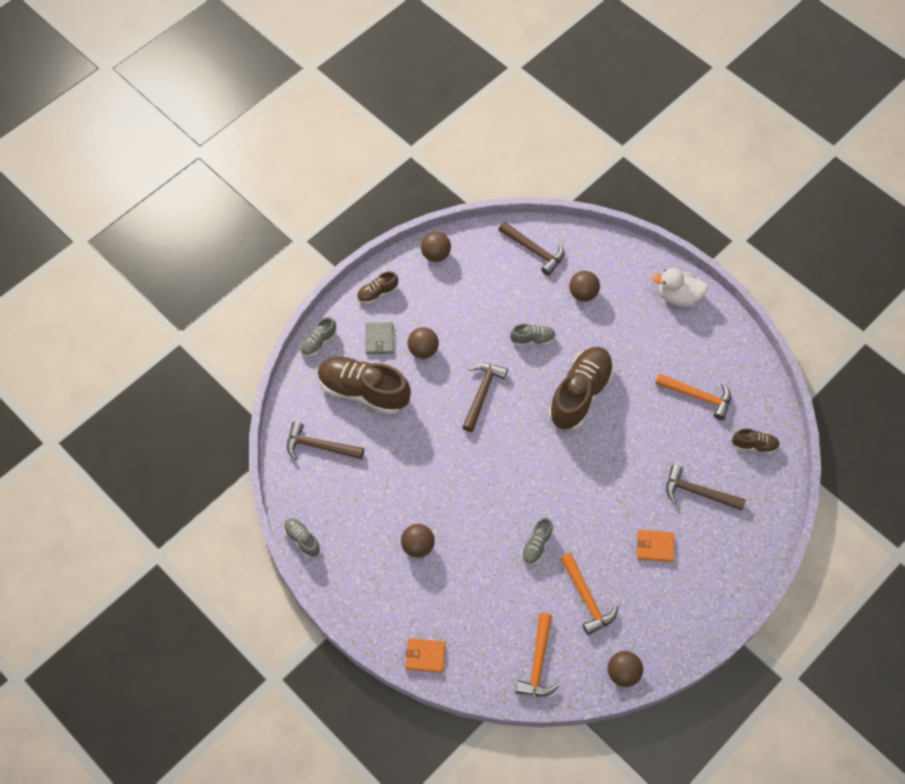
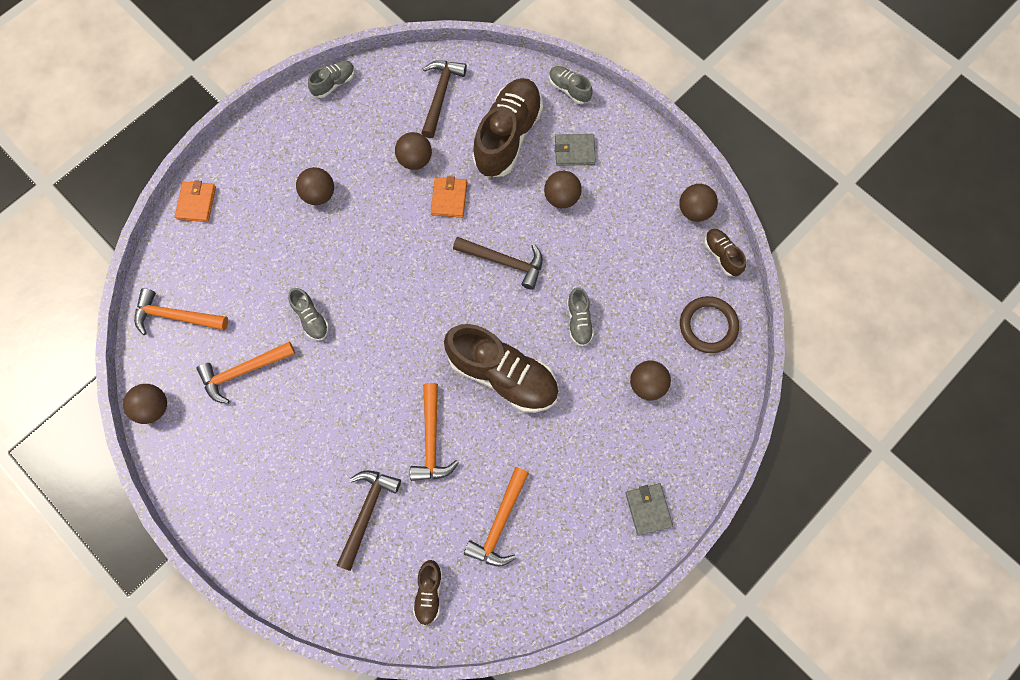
camera: 90 degrees right, 10 degrees up
(377, 293) = (636, 147): brown shoe -> brown shoe (721, 255)
(385, 466) = (415, 160): none -> brown ball
(534, 250) = (708, 326): brown hammer -> brown ring
(536, 545) = (311, 318): grey shoe -> grey shoe turned 150 degrees counterclockwise
(636, 446) = (431, 439): none -> orange hammer
(655, 547) = (300, 453): orange wallet -> orange wallet (449, 198)
(678, 296) = (648, 509): white duck -> grey wallet

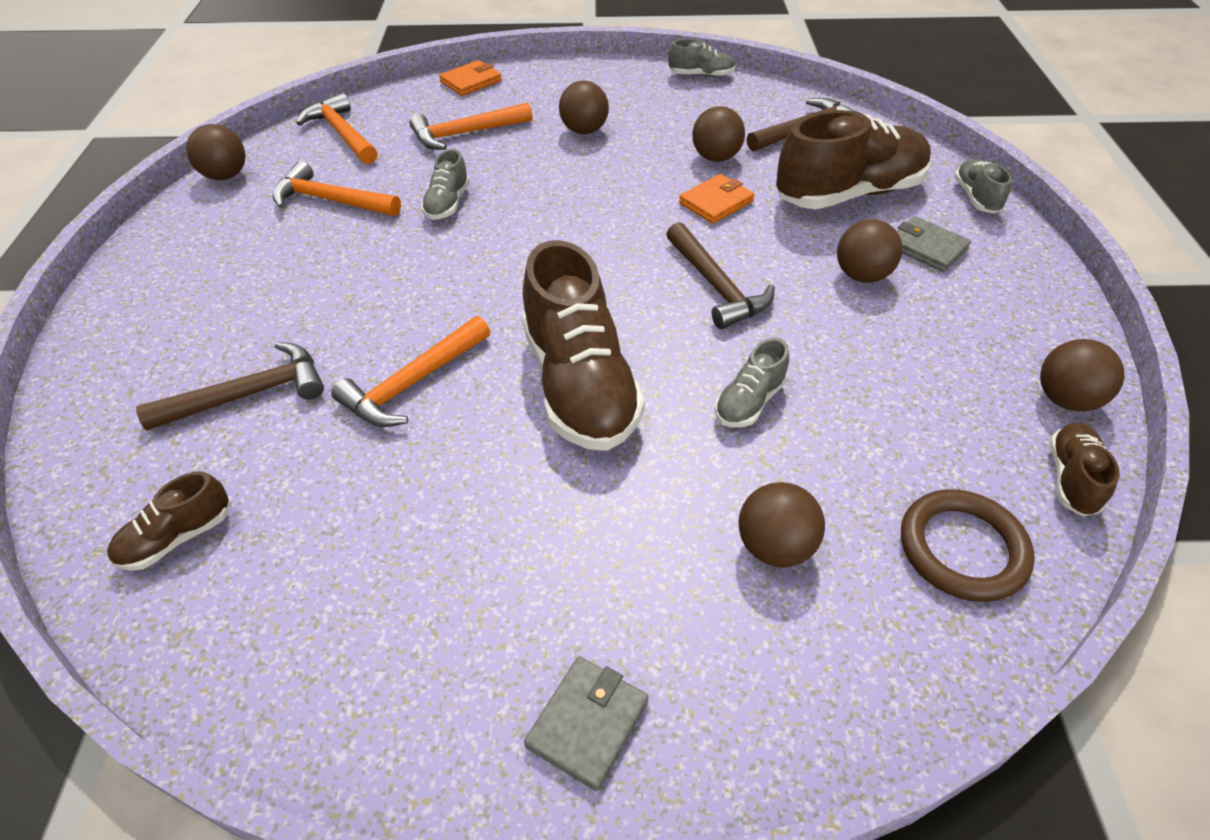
camera: 45 degrees right, 25 degrees down
(500, 523) = (364, 538): orange hammer -> orange hammer (466, 133)

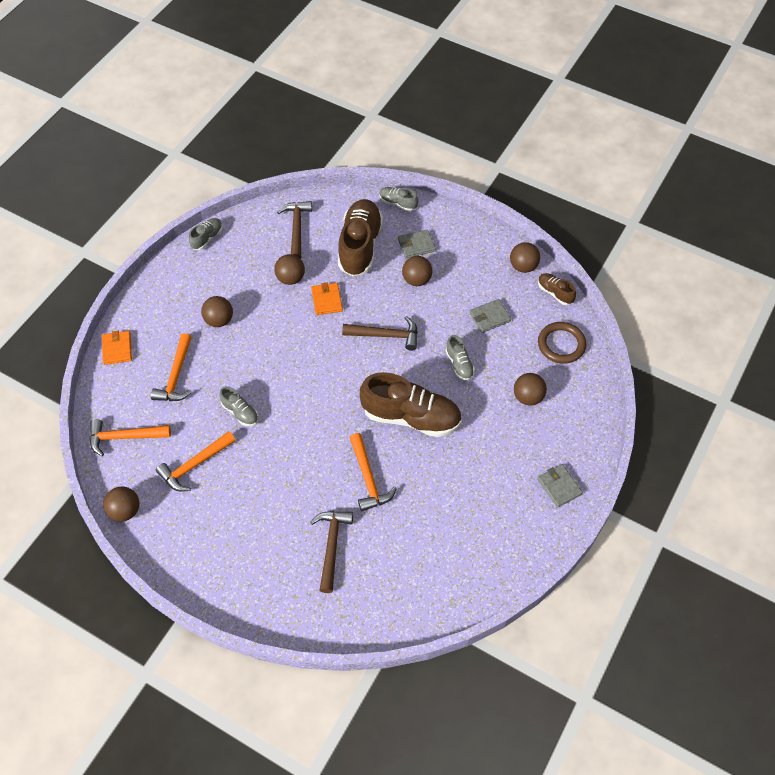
camera: 60 degrees left, 10 degrees up
(177, 538) = (402, 593): brown shoe -> none
(896, 400) = (490, 317): none -> grey wallet

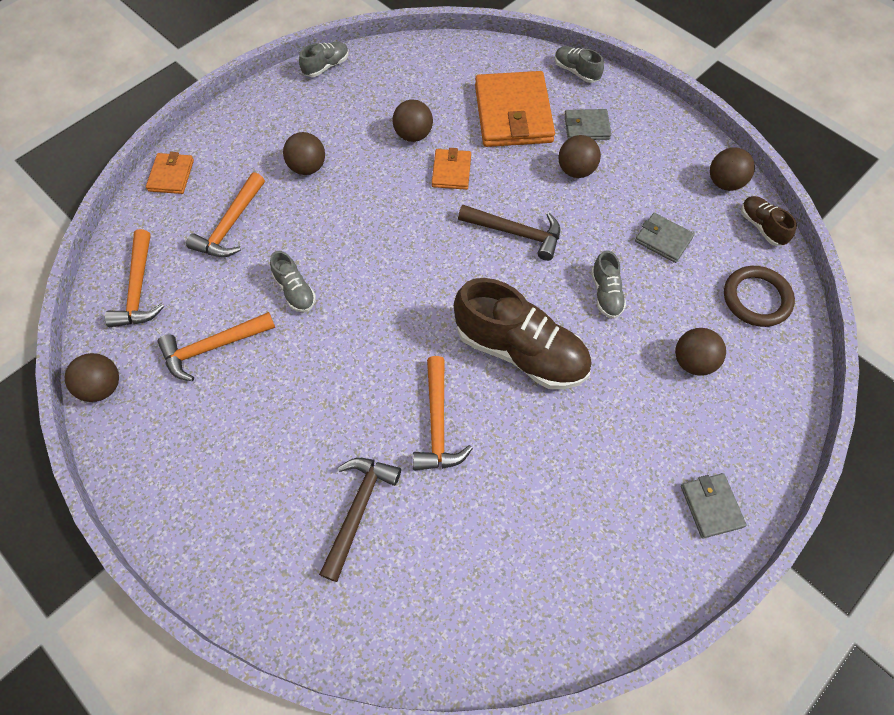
camera: 15 degrees right, 5 degrees up
(125, 437) = (139, 288): orange hammer -> orange hammer turned 105 degrees counterclockwise
(296, 229) = (439, 77): brown hammer -> none
(360, 246) = (513, 114): brown shoe -> orange wallet
(490, 317) = (663, 239): grey wallet -> grey wallet turned 45 degrees clockwise

